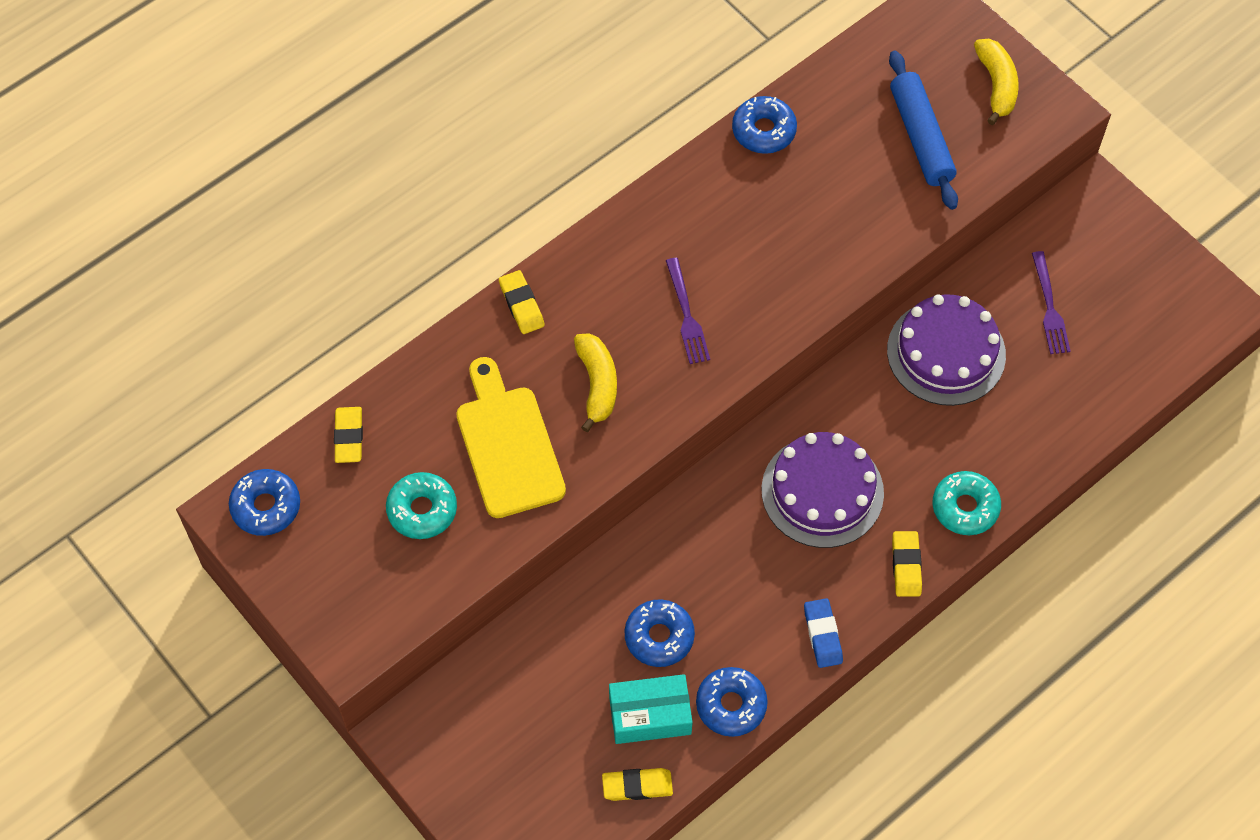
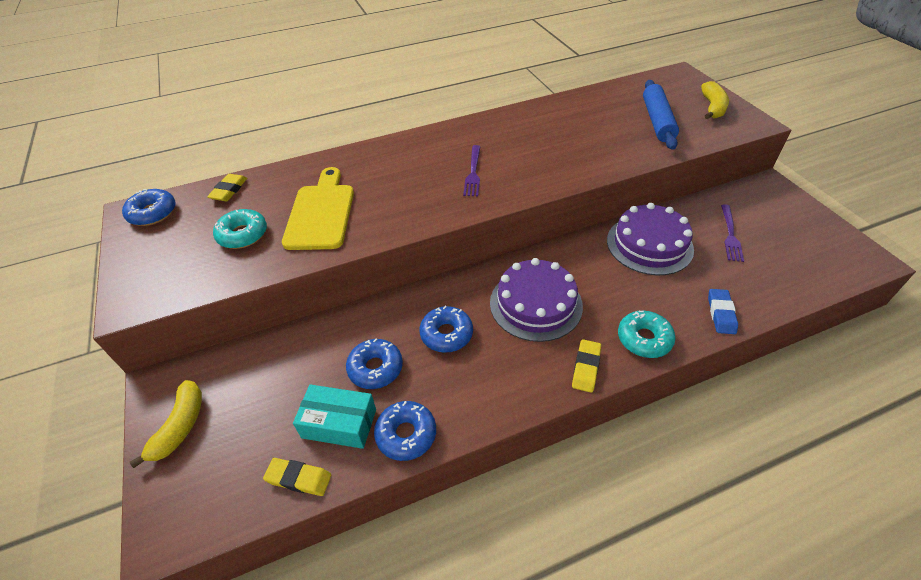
camera: 20 degrees right, 15 degrees down
(521, 305) = (374, 151): yellow eraser -> none
(597, 384) = (397, 194): yellow banana -> yellow banana (180, 426)
(763, 131) = (558, 105): blue donut -> blue donut (446, 334)
(822, 635) = (502, 401): blue eraser -> blue eraser (721, 313)

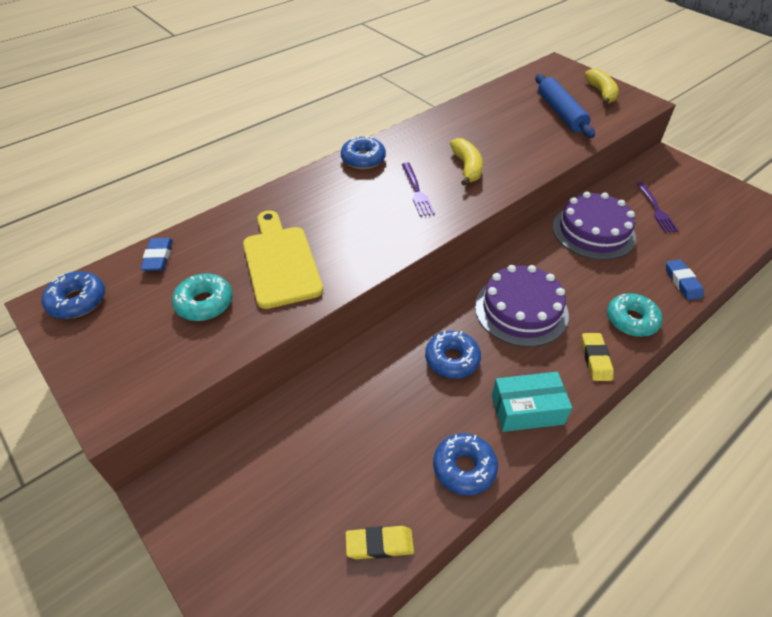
camera: 20 degrees left, 0 degrees up
(180, 426) = (218, 530): yellow banana -> yellow banana (467, 167)
(229, 190) = (158, 257): yellow eraser -> blue eraser
(339, 423) = (391, 477): turquoise box -> turquoise box (527, 409)
(375, 368) = (399, 411): blue donut -> blue donut (363, 159)

